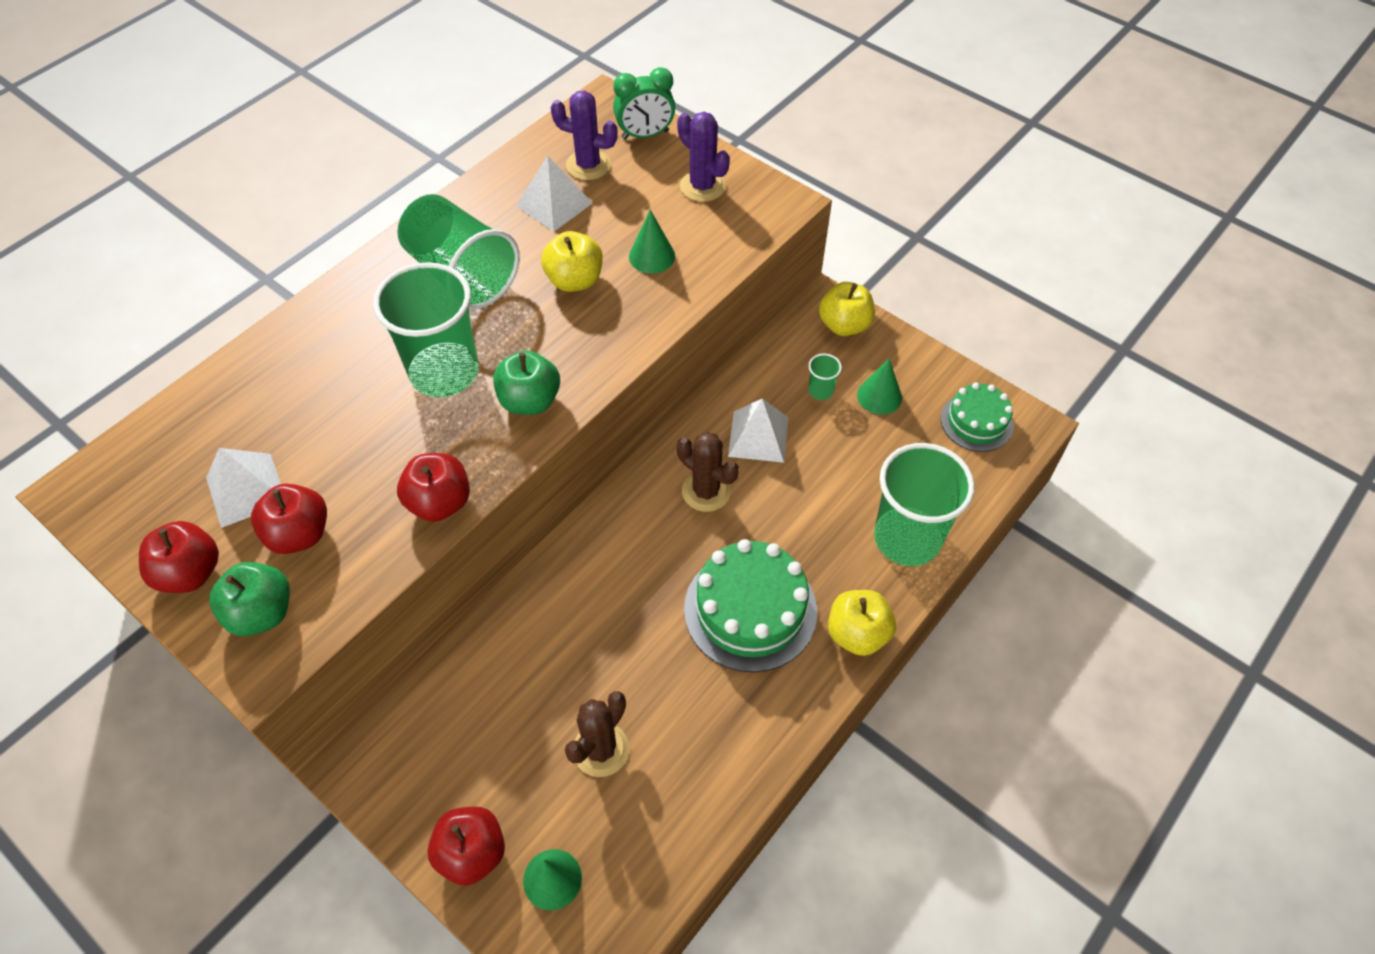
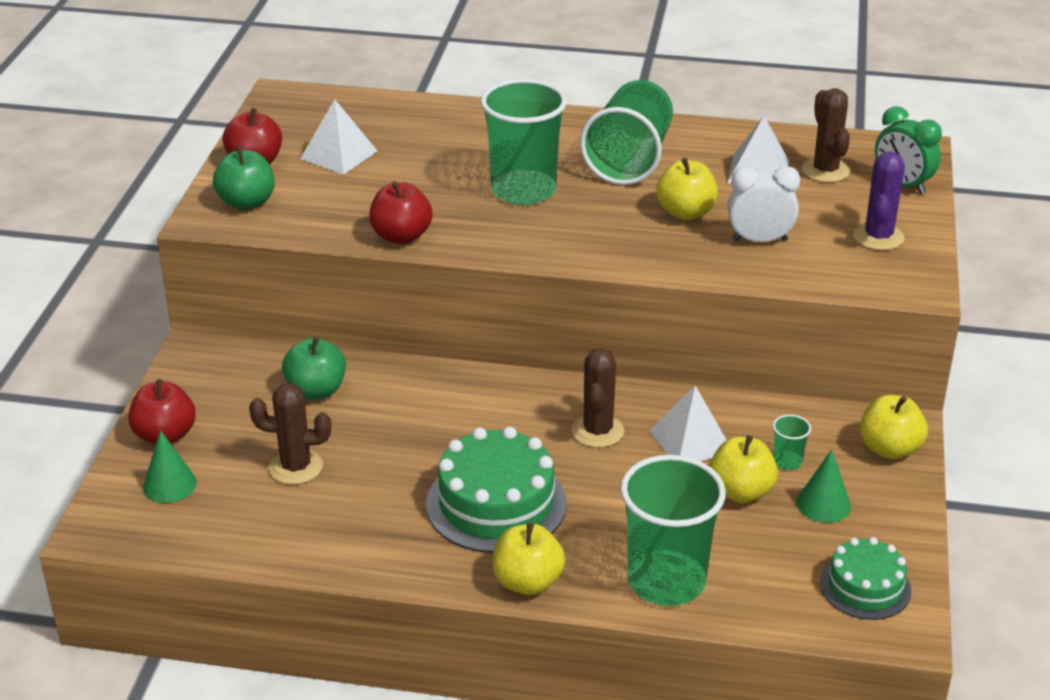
camera: 60 degrees right, 20 degrees down
(299, 534) = (321, 190): red apple -> none
(530, 401) = (536, 239): green apple -> green apple (316, 390)
(588, 165) = (825, 170): purple cactus -> brown cactus
(652, 256) = (759, 240): green cone -> white clock
(836, 438) = (740, 492): none -> yellow apple

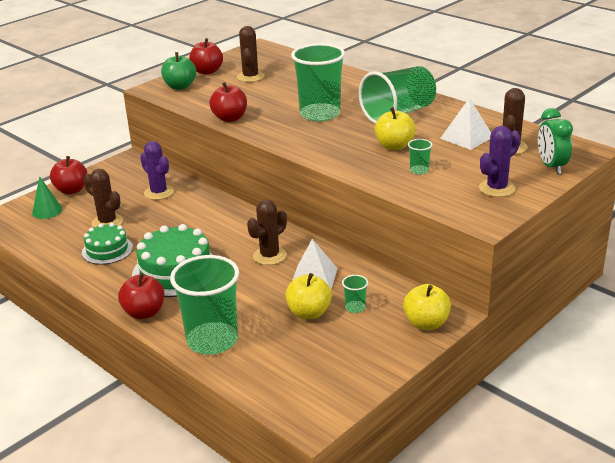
camera: 35 degrees right, 5 degrees down
(316, 390) = (159, 192): green apple -> purple cactus
(338, 154) = (250, 77): white pyramid -> brown cactus
(527, 582) = (144, 313): yellow apple -> red apple
(759, 240) = (419, 170): white clock -> green cup
(823, 504) = (349, 337): green cone -> none
(865, 586) = (318, 389): green cake -> green cake (107, 250)

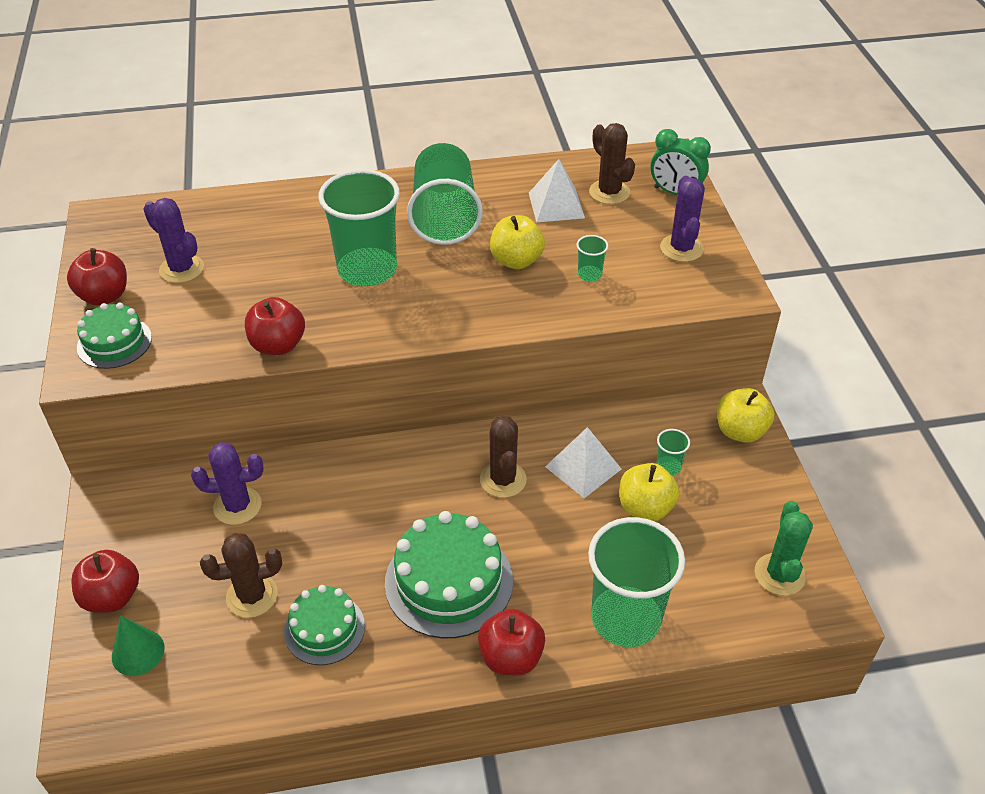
camera: 55 degrees left, 15 degrees up
(180, 86) = (114, 342): green apple -> green cake
(250, 77) = (181, 269): brown cactus -> purple cactus
(315, 388) = (779, 574): none -> green cactus

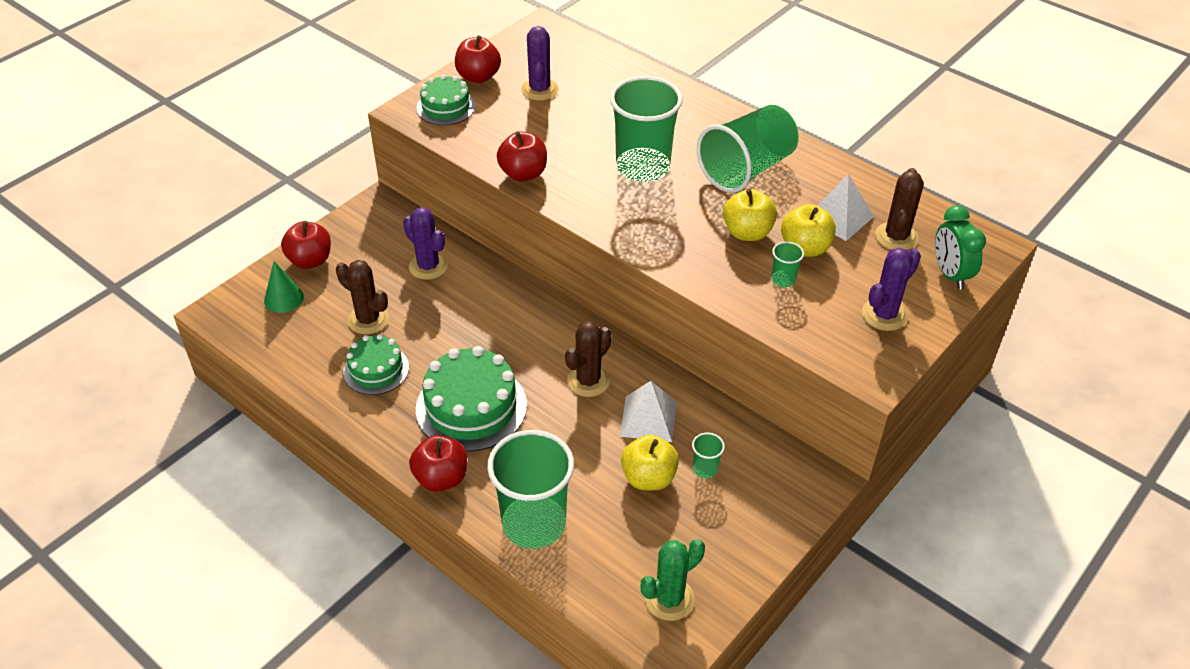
camera: 50 degrees right, 0 degrees up
(740, 431) = (794, 494): yellow apple -> yellow apple (805, 248)

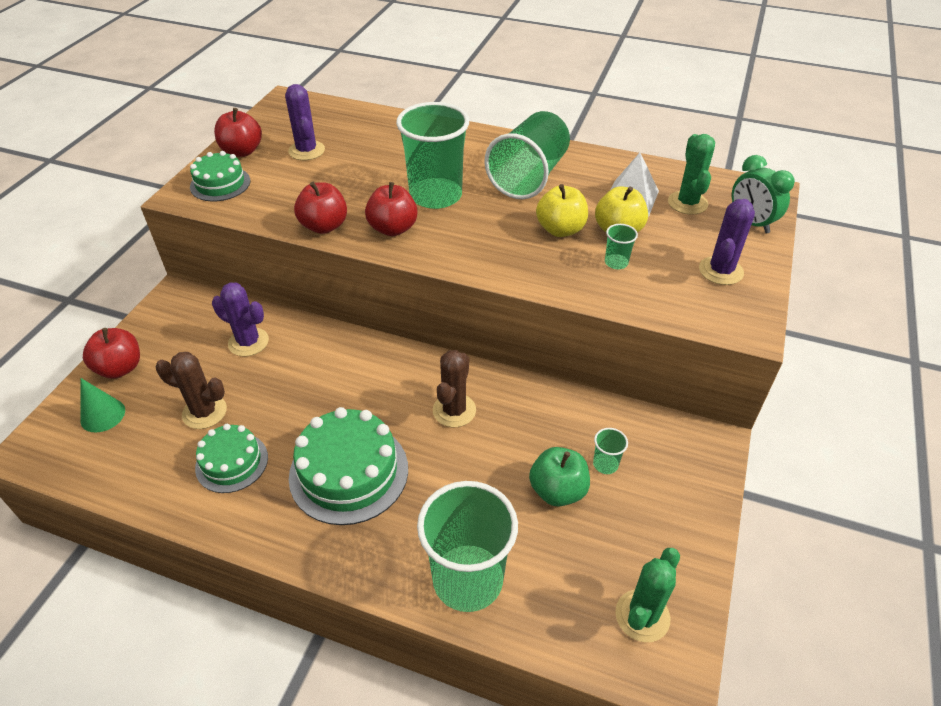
camera: 20 degrees left, 0 degrees up
(441, 478) = (348, 561): red apple -> red apple (393, 229)
(648, 419) = (528, 431): white pyramid -> none
(648, 478) = (557, 490): yellow apple -> green apple
(896, 237) = (687, 203): brown cactus -> green cactus

